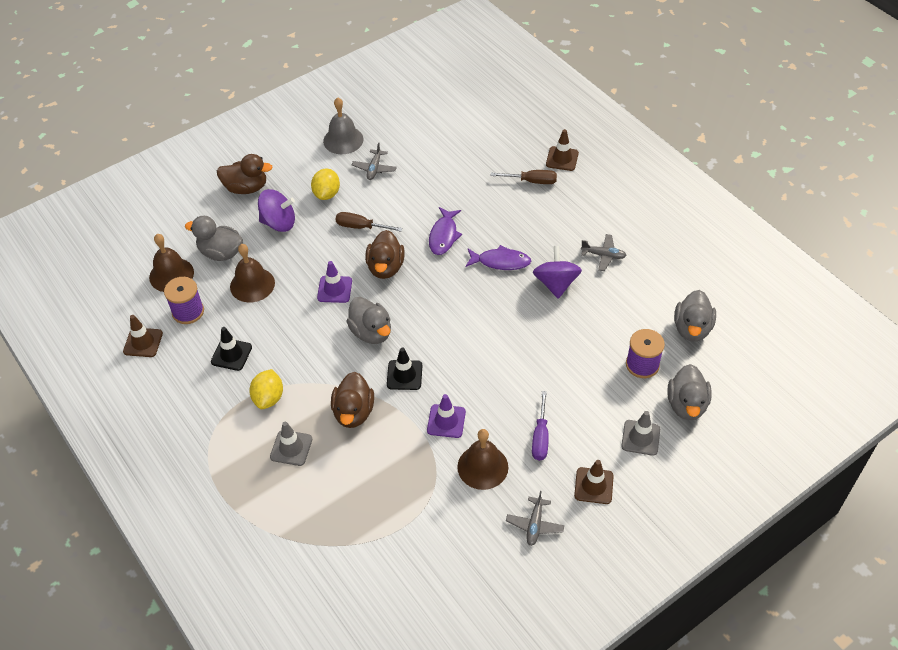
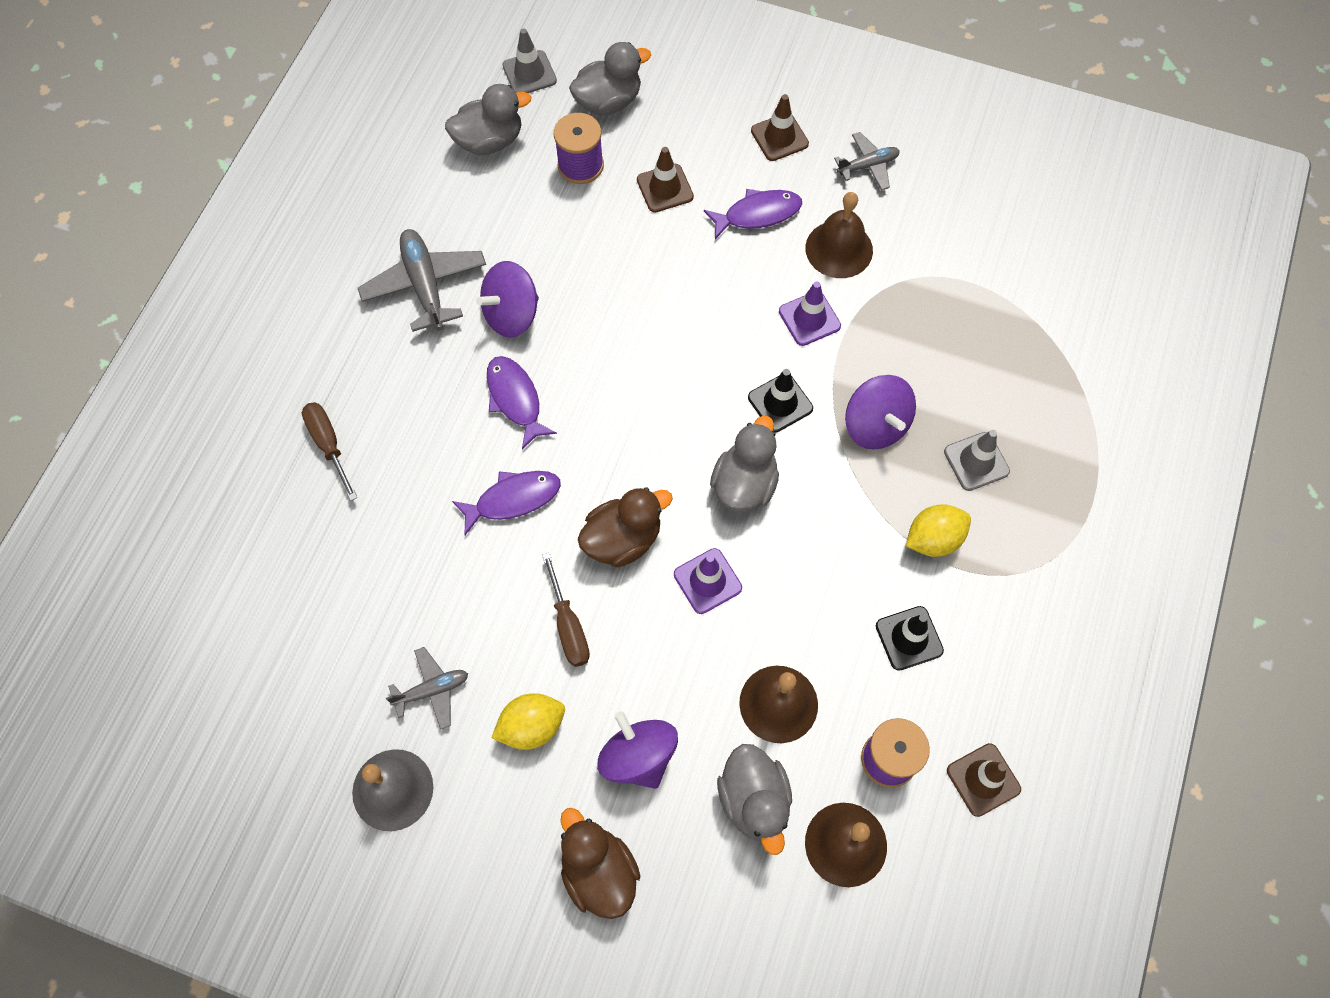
camera: 125 degrees left, 15 degrees up
(353, 412) = (875, 425): brown duck -> purple spinning top
(540, 437) = (757, 214): purple screwdriver -> purple fish
(562, 159) = (255, 430): brown traffic cone -> brown traffic cone (665, 188)
(603, 255) = (425, 285): grey plane -> grey plane, size x1.70
(640, 438) = (685, 123): grey traffic cone -> grey traffic cone (529, 73)

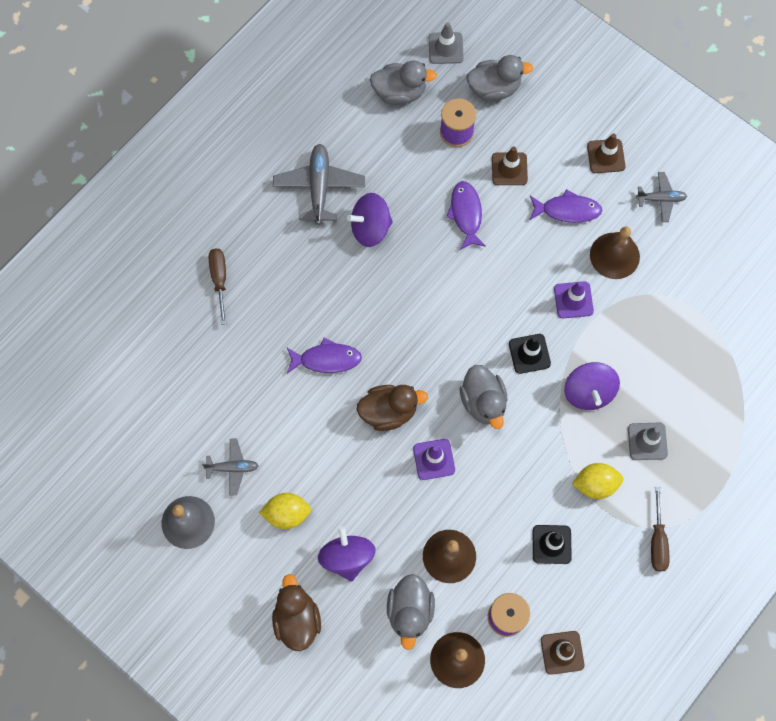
camera: 20 degrees right, 5 degrees up
(515, 399) = (352, 290): purple fish -> purple fish (466, 214)
(568, 626) = (333, 457): brown screwdriver -> brown screwdriver (657, 541)
(744, 484) = (483, 402): grey duck -> grey duck turned 120 degrees clockwise

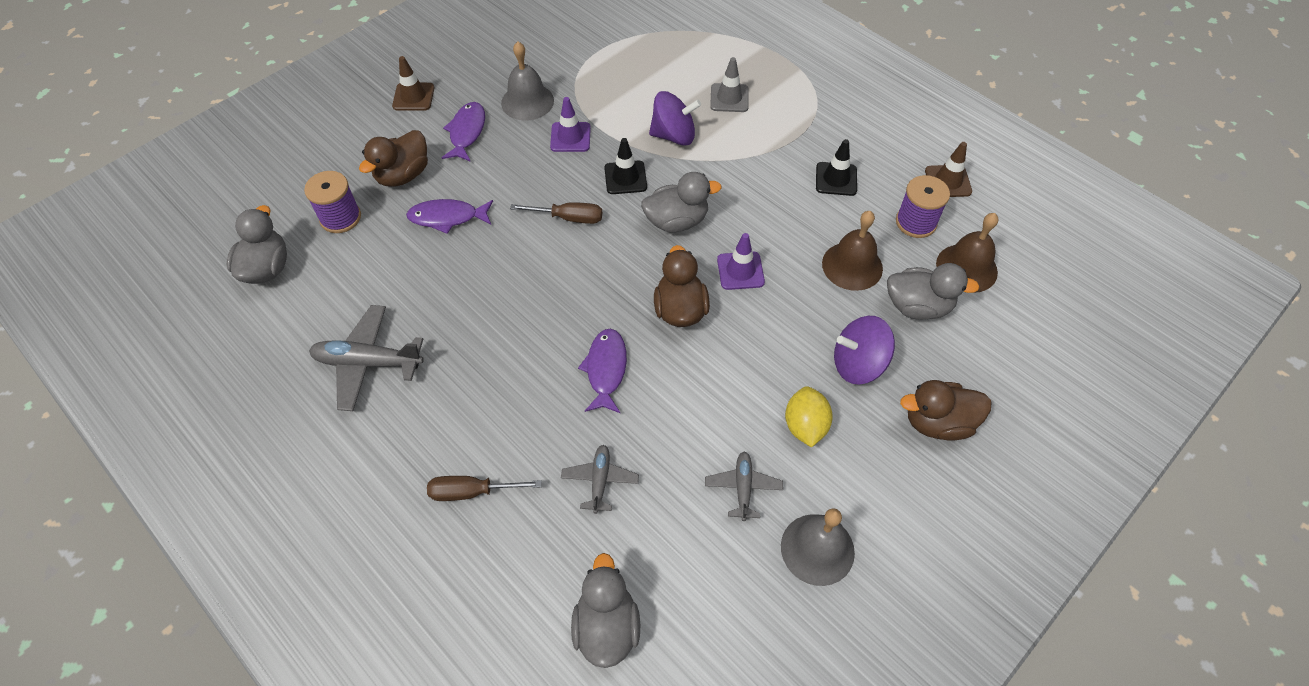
camera: 85 degrees left, 15 degrees down
(370, 228) = (440, 311): purple spinning top -> none
(445, 48) = (226, 219): grey traffic cone -> none
(494, 88) = (298, 179): grey duck -> grey duck (606, 627)
(509, 169) = (403, 175): brown traffic cone -> brown duck
(595, 484) = (772, 140): yellow lemon -> none
(614, 255) = (527, 101): brown bell -> grey bell
(657, 541) = (830, 101): brown screwdriver -> brown screwdriver (569, 218)
(661, 199) = (474, 62): grey plane -> grey plane (600, 480)

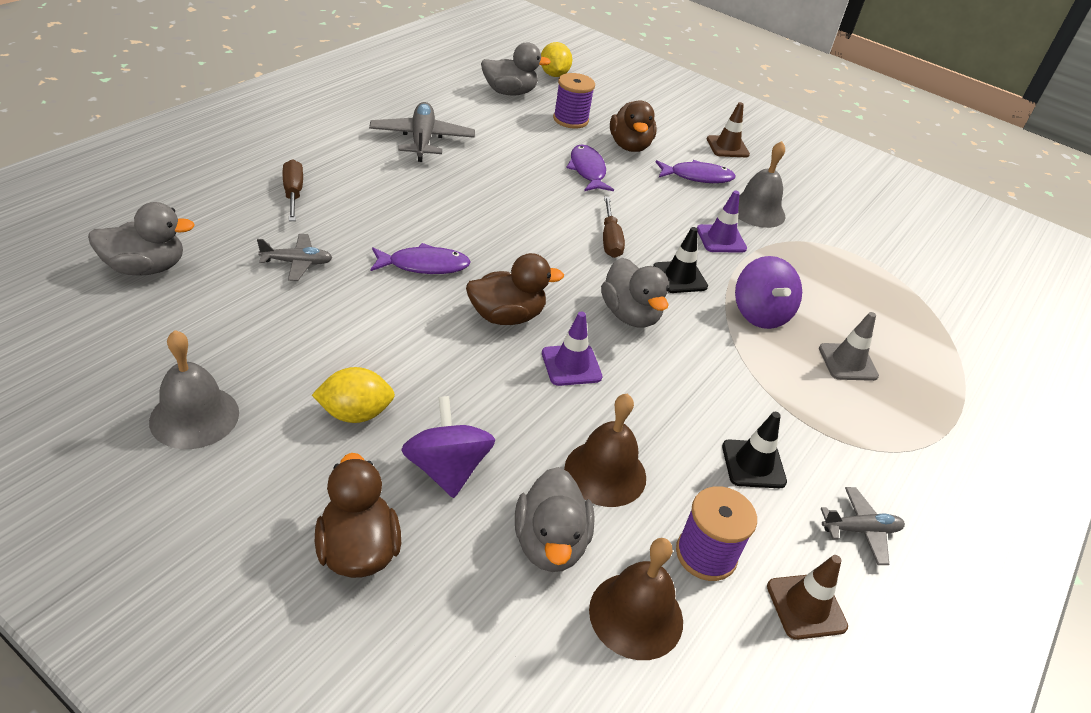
camera: 75 degrees right, 15 degrees down
(229, 219) = (554, 75): none -> yellow lemon
(403, 175) = (629, 146): brown duck -> brown duck turned 120 degrees counterclockwise
(743, 488) = (279, 359): grey plane -> grey plane (860, 530)

